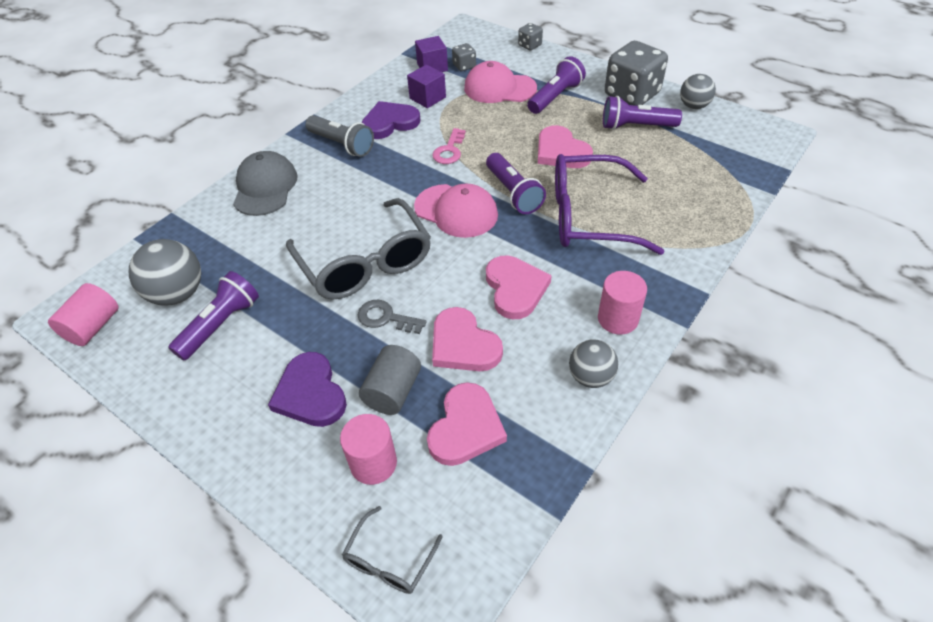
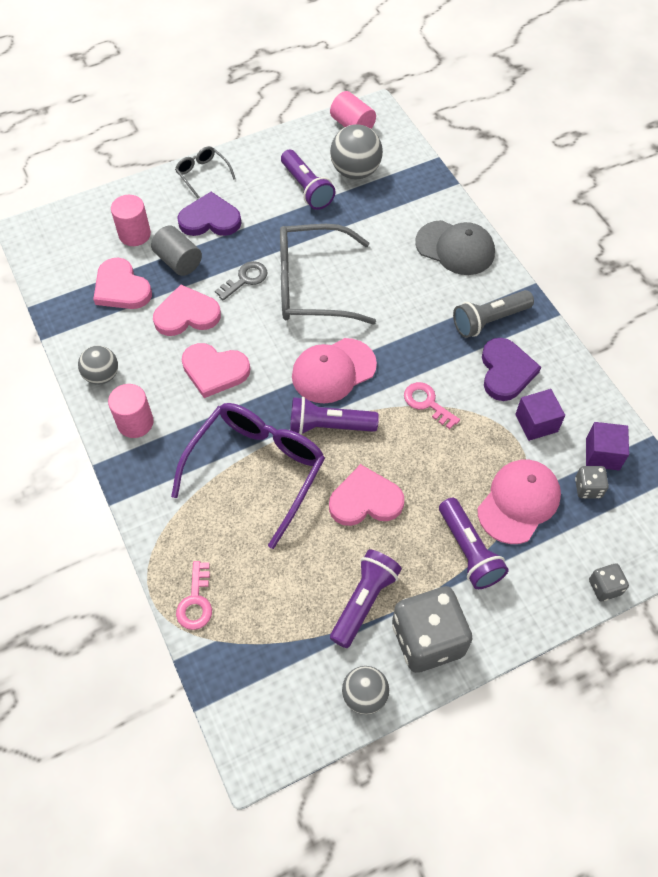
camera: 115 degrees right, 10 degrees up
(389, 560) = (71, 222): grey glasses -> grey glasses (202, 174)
(724, 202) = (196, 601): none -> pink key

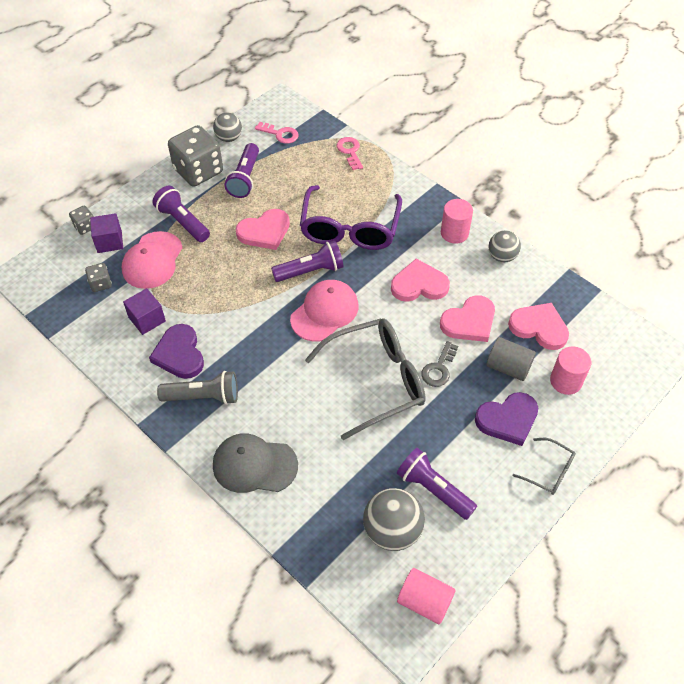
camera: 160 degrees right, 5 degrees down
(427, 403) = (239, 309): pink key -> pink key (280, 134)
(489, 320) = (203, 396): grey flashlight -> grey flashlight turned 45 degrees clockwise
(602, 454) = (91, 311): purple cube -> purple cube (109, 241)

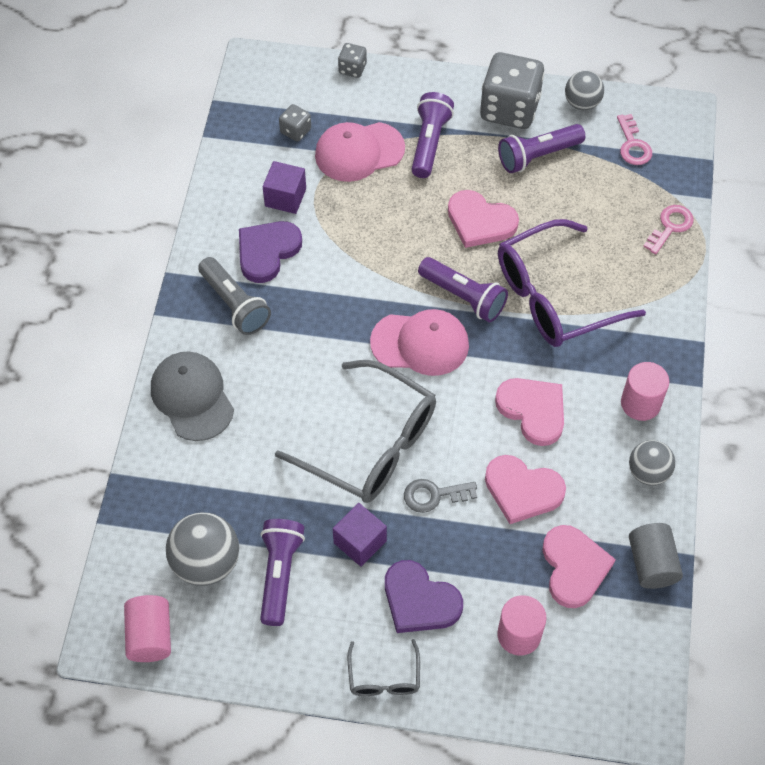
camera: 55 degrees right, 5 degrees up
(109, 241) = (351, 101): purple cube -> purple cube (360, 542)
(508, 367) = (491, 564): grey cylinder -> grey cylinder (651, 564)

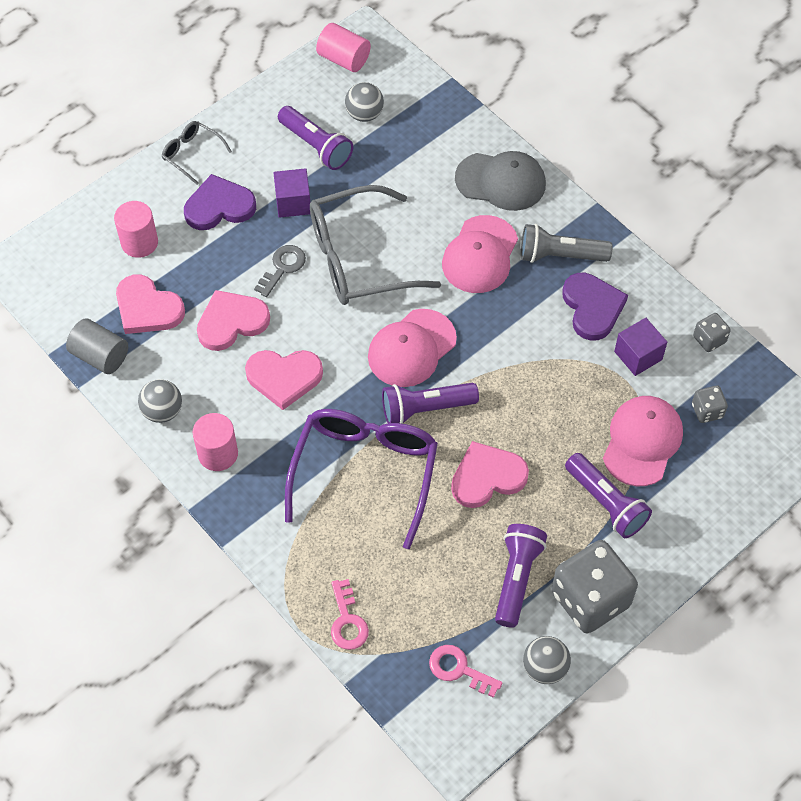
camera: 130 degrees right, 0 degrees up
(206, 562) = (364, 114): grey ball -> grey ball, size x0.65
(285, 359) = (480, 255): none -> pink cap
(352, 69) = (747, 506): grey dice -> grey dice (709, 339)

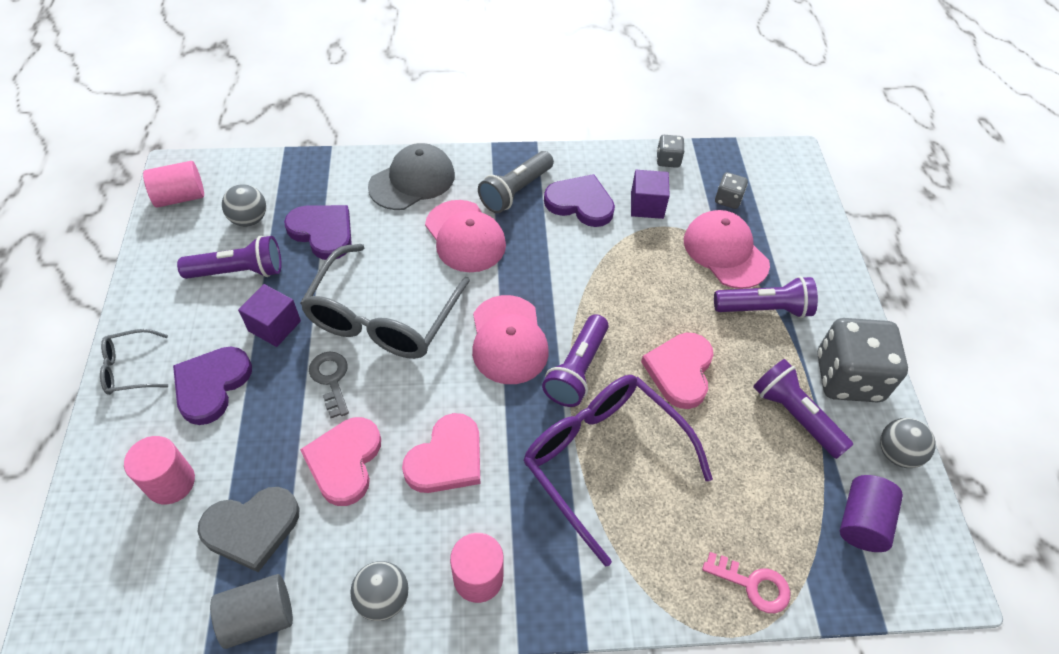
camera: 55 degrees left, 5 degrees down
(147, 308) = (252, 528): pink heart -> grey heart
(396, 166) = (323, 232): none -> purple heart
(459, 670) = (862, 522): pink key -> purple cylinder

